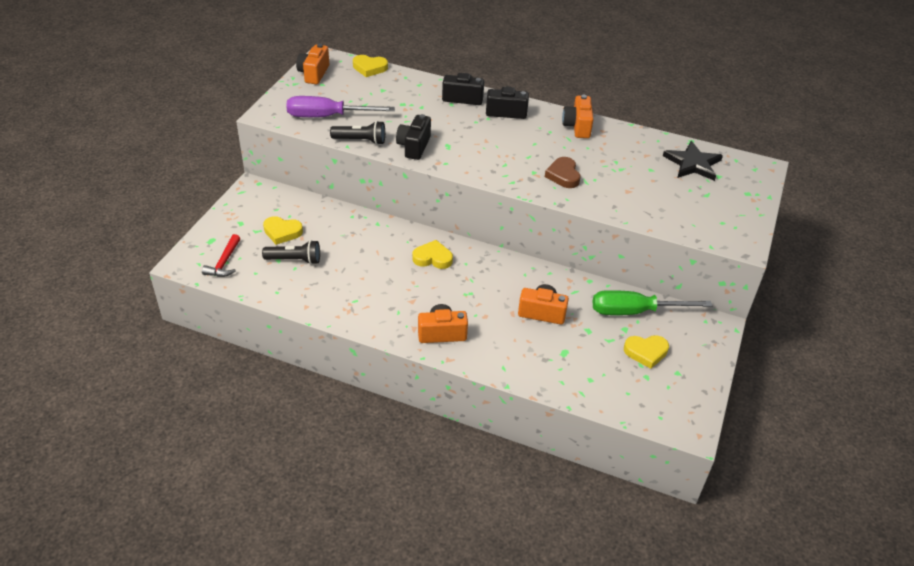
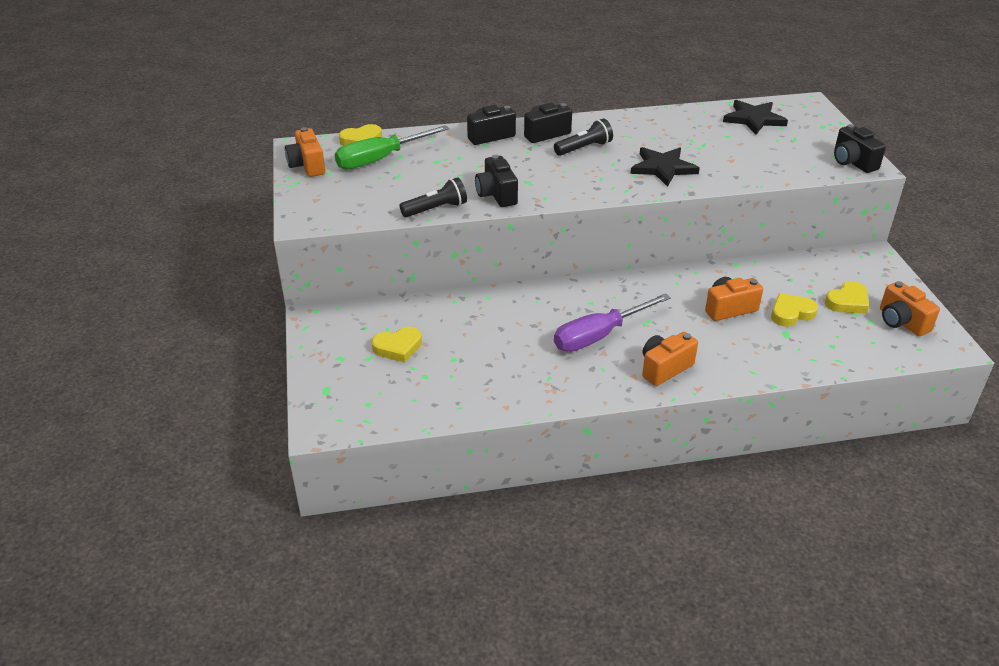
camera: 30 degrees left, 5 degrees down
(224, 262) = (367, 405): red hammer -> none
(295, 260) = (442, 368): black flashlight -> black flashlight (584, 148)
(327, 116) = (373, 200): purple screwdriver -> purple screwdriver (599, 336)
(433, 258) = (578, 305): yellow heart -> yellow heart (791, 313)
(563, 175) = (663, 168): brown heart -> black star
(577, 126) = (624, 124): orange camera -> orange camera (901, 322)
(635, 311) = (801, 273): green screwdriver -> green screwdriver (380, 159)
(732, 235) = (852, 162): none -> black camera

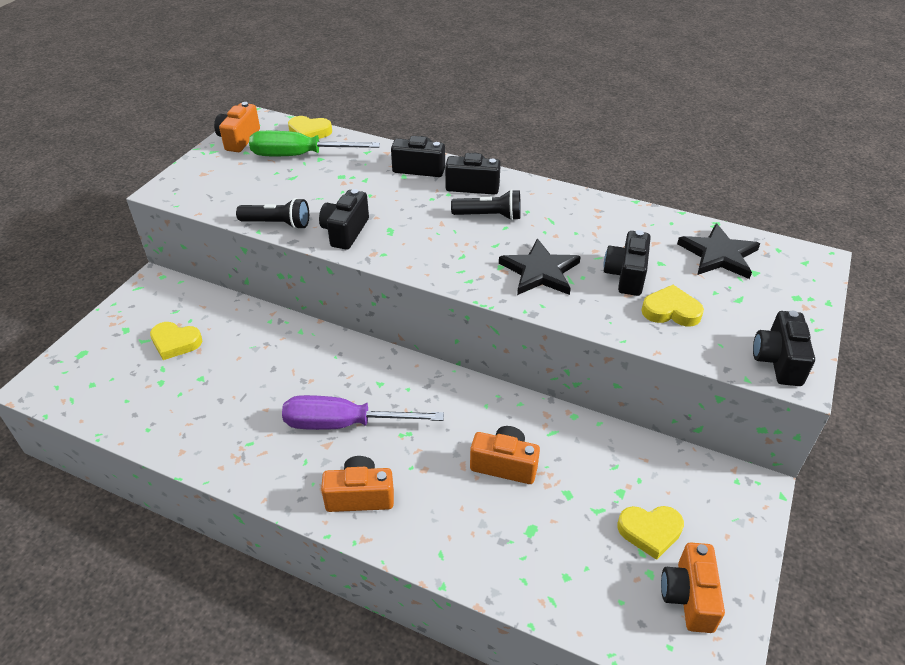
camera: 35 degrees right, 5 degrees up
(717, 150) = (626, 275): none -> black camera
(791, 313) = (566, 508): yellow heart -> yellow heart (671, 311)

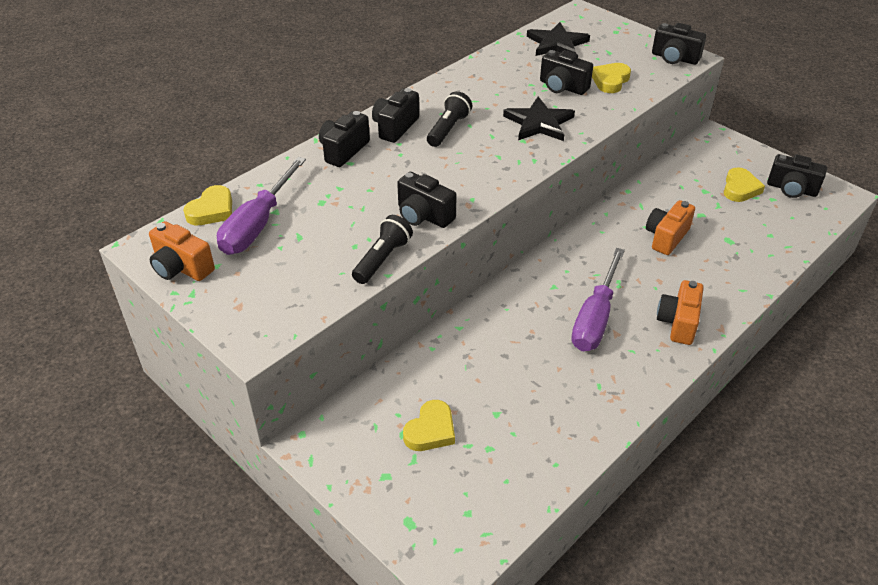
camera: 70 degrees left, 0 degrees up
(300, 156) = (258, 224): green screwdriver -> purple screwdriver
(688, 597) = (791, 189): orange camera -> black camera

